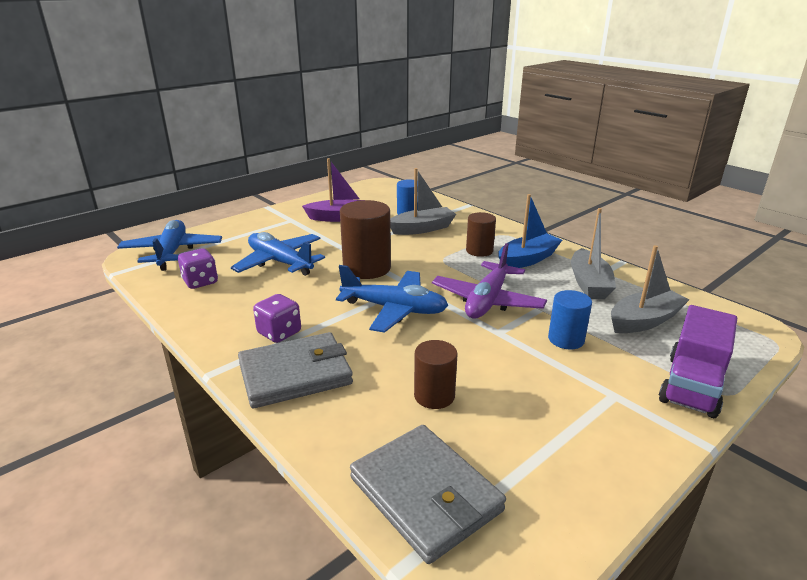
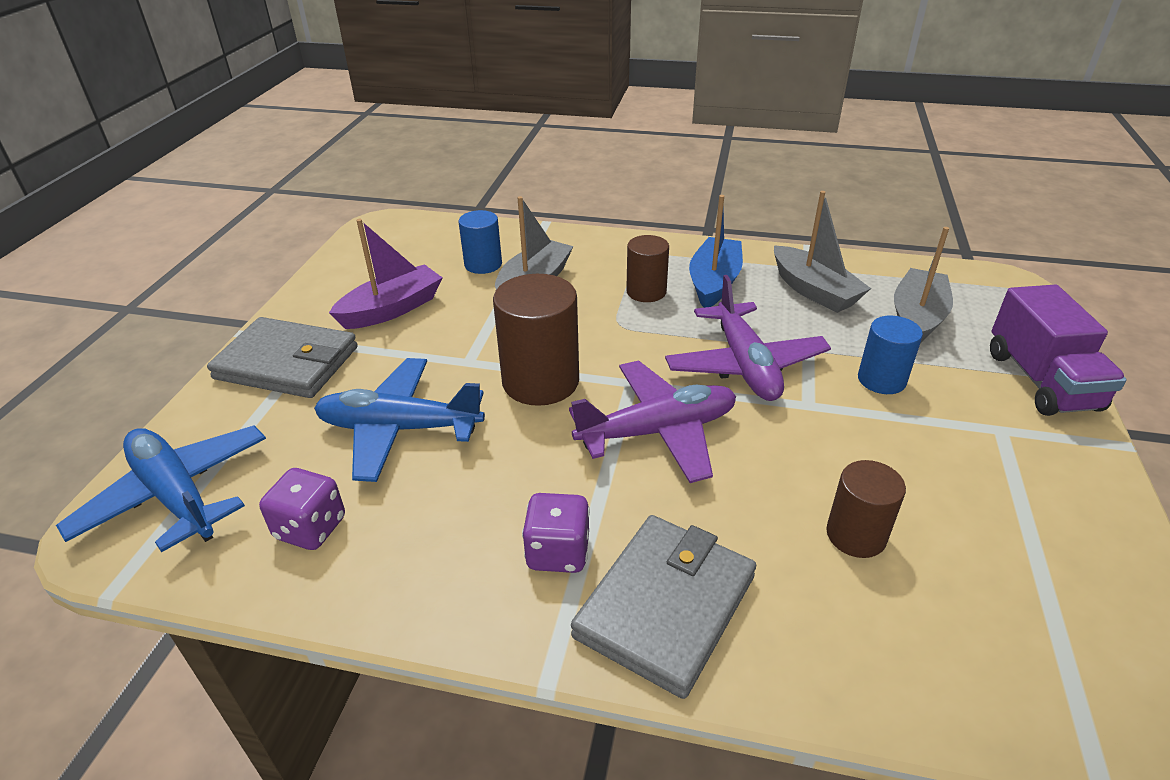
camera: 35 degrees left, 10 degrees up
(394, 309) = (657, 431): blue plane -> purple plane
(425, 494) = (1009, 676): grey wallet -> grey wallet (287, 363)

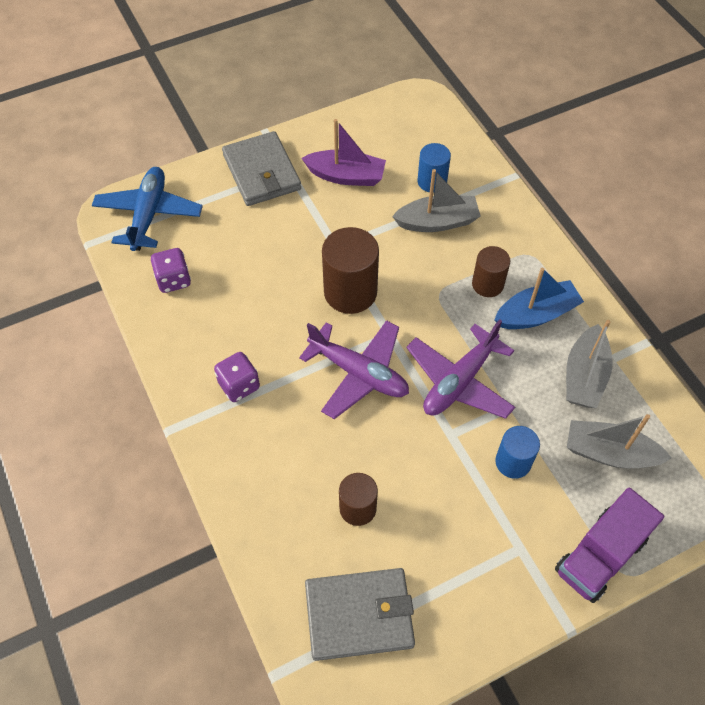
camera: 50 degrees right, 20 degrees up
(400, 429) = (260, 260): blue plane -> none
(666, 606) = (243, 449): grey wallet -> grey wallet (359, 615)
(917, 318) = (609, 453): grey boat -> grey boat turned 150 degrees counterclockwise

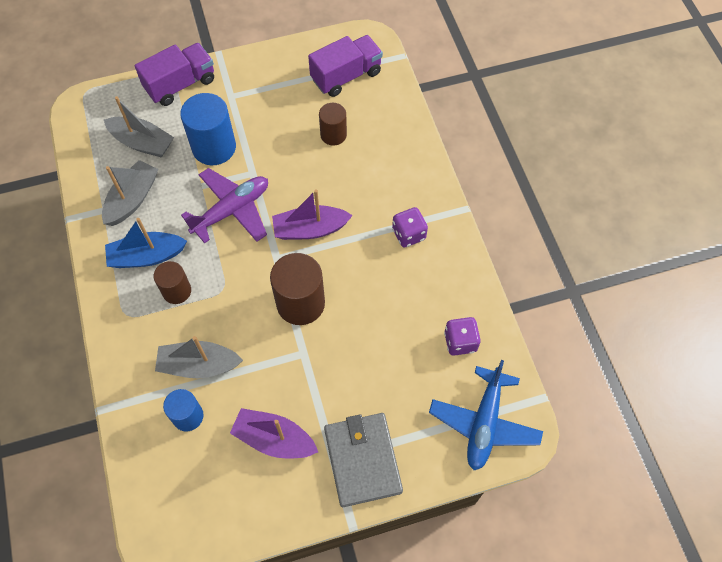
camera: 170 degrees left, 5 degrees up
(359, 373) = (310, 229): purple plane -> purple boat
(359, 615) = (346, 76): grey wallet -> purple truck
(513, 462) = (214, 147): blue cylinder -> blue cylinder, size x1.66

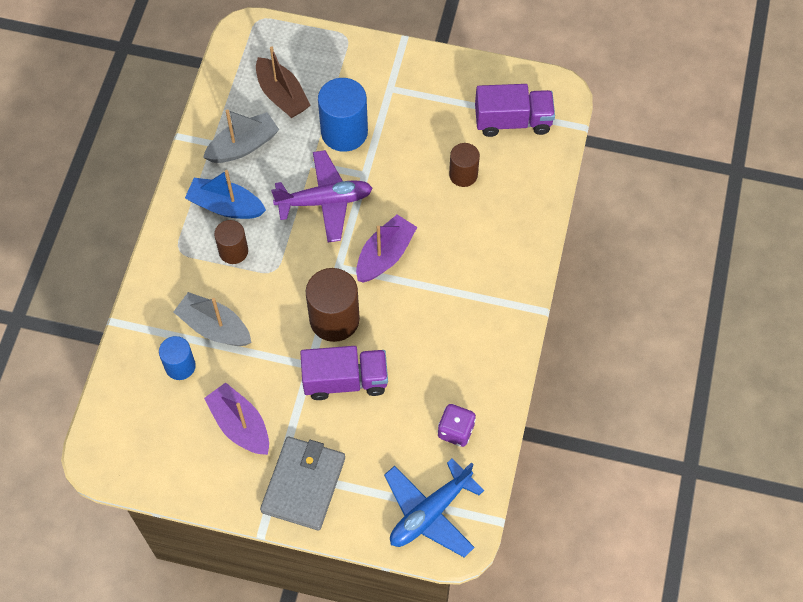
camera: 30 degrees right, 0 degrees up
(142, 143) = (282, 95): grey boat -> brown boat
(180, 84) = (350, 54): purple truck -> purple truck (345, 380)
(310, 229) = (385, 255): purple boat -> purple boat turned 105 degrees clockwise
(408, 234) = (473, 307): purple dice -> none

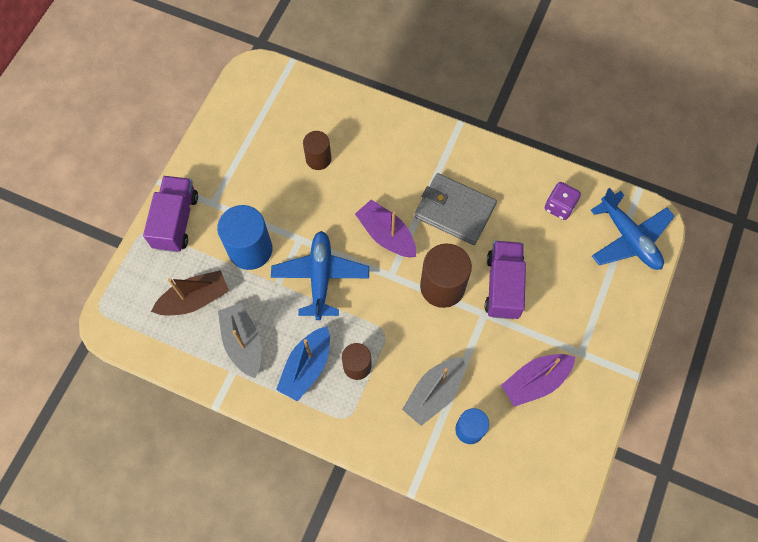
camera: 80 degrees left, 5 degrees up
(304, 484) = (596, 334): grey wallet -> grey wallet (454, 210)
(325, 201) = (320, 277): purple plane -> blue plane
(513, 121) = (273, 111): purple truck -> purple truck (176, 221)

